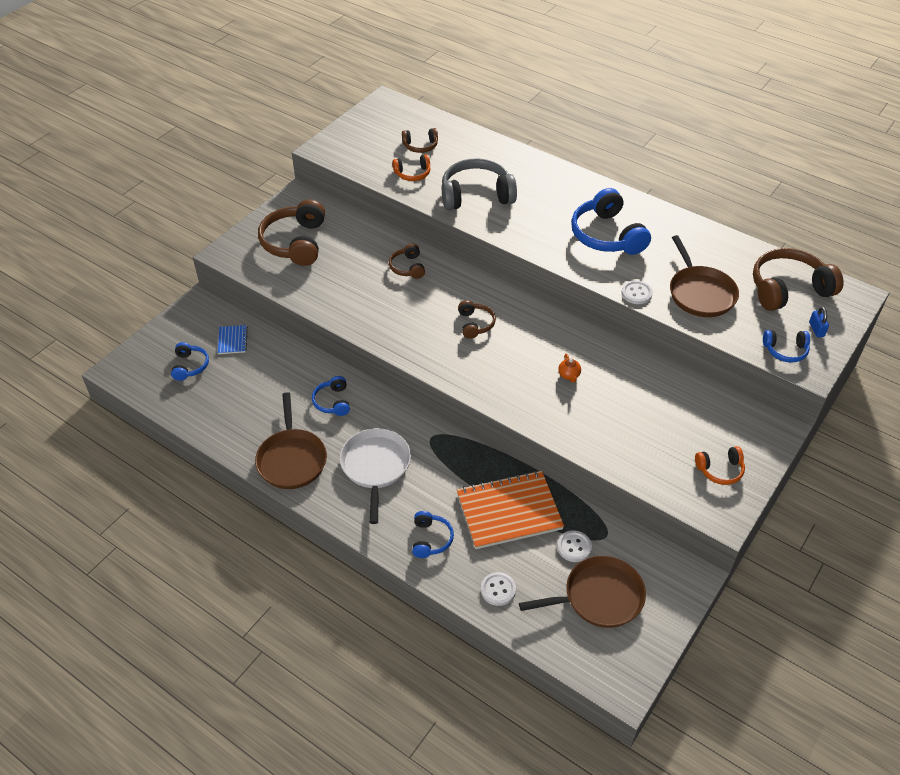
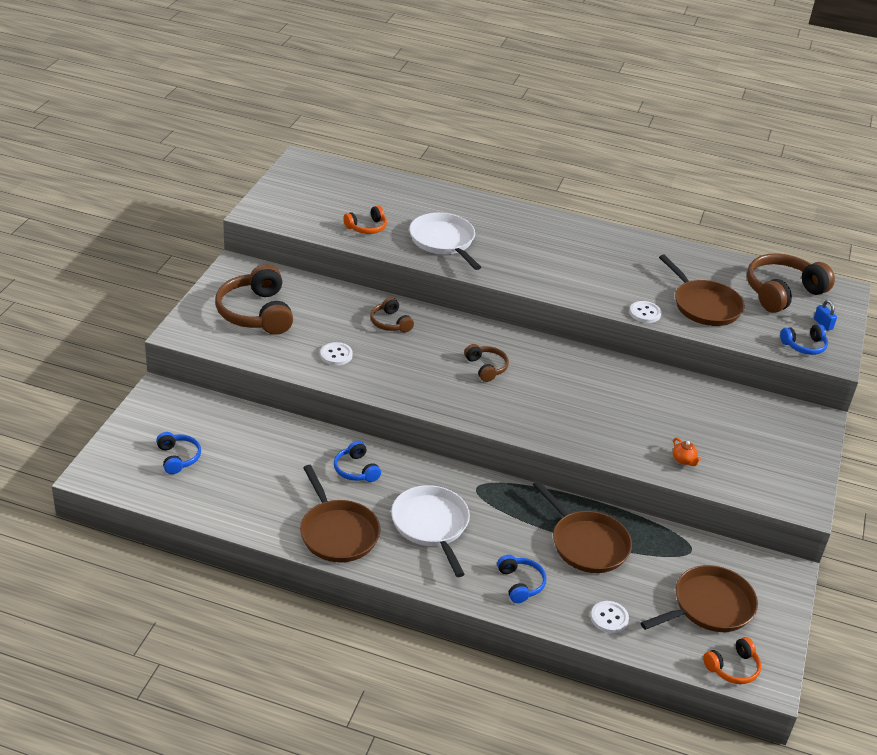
camera: 20 degrees left, 10 degrees down
(232, 340) = (215, 425): blue notebook -> none
(420, 146) = (362, 200): brown headphones -> none
(476, 195) = (443, 241): grey headphones -> white pan
(509, 511) = (587, 544): orange notebook -> brown pan
(569, 375) = (602, 402): orange teapot -> orange teapot (684, 460)
(574, 547) = (665, 565): white button -> white button (336, 355)
(607, 235) = (591, 264): blue headphones -> none
(720, 470) = (782, 465): orange headphones -> orange headphones (733, 668)

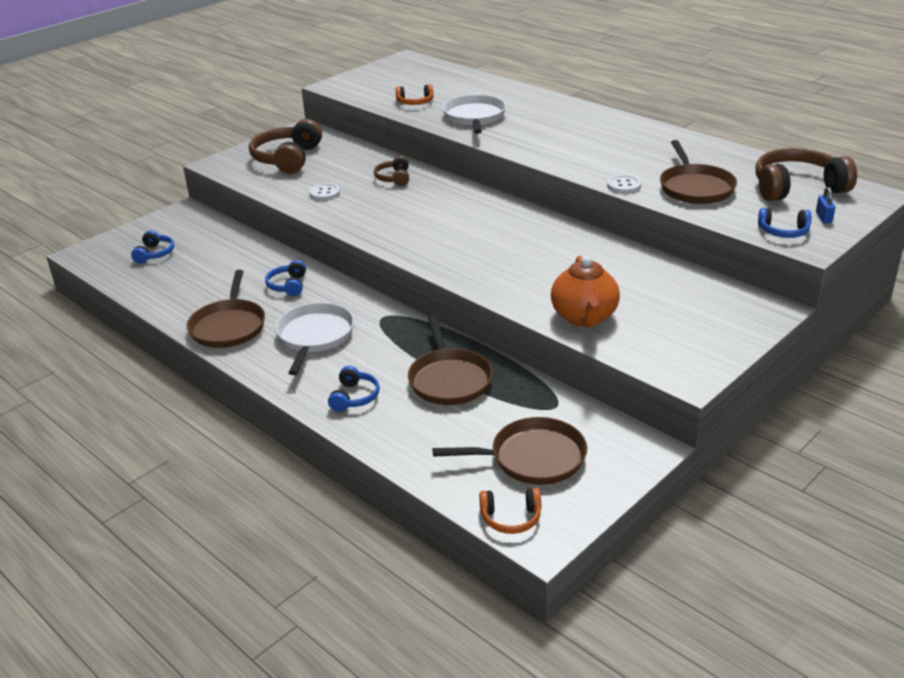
camera: 30 degrees right, 5 degrees down
(486, 367) = (450, 219): brown headphones -> none
(609, 618) = (416, 444): white button -> none
(684, 460) = (584, 317): orange teapot -> orange teapot, size x2.46

